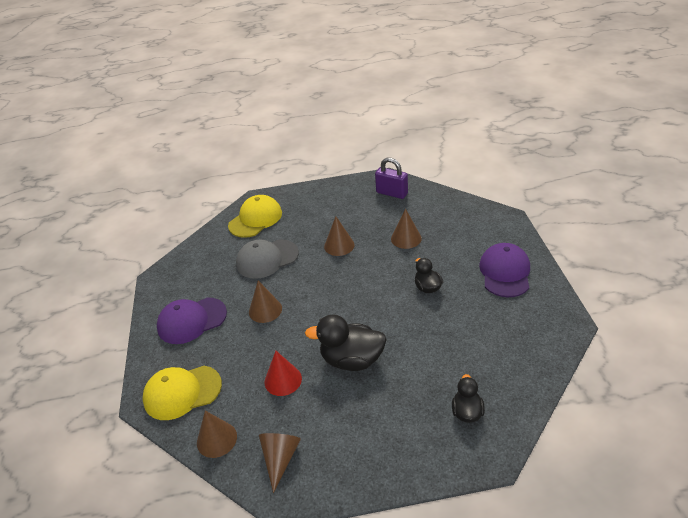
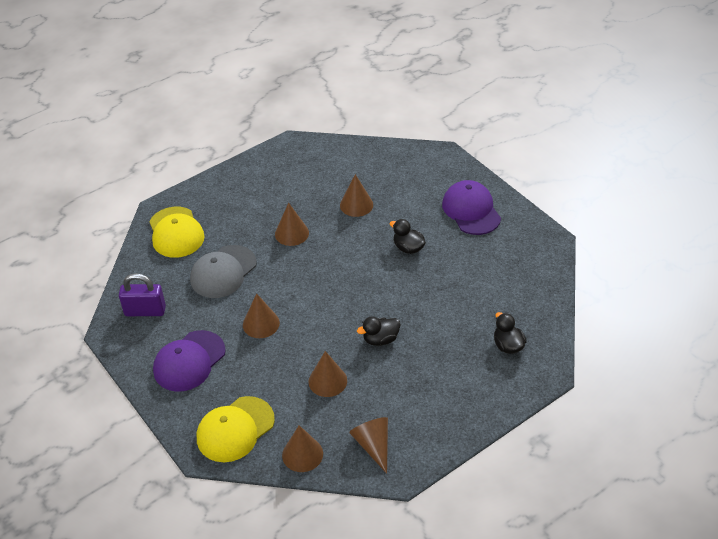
camera: 30 degrees left, 5 degrees up
(255, 219) = (176, 232): yellow cap -> yellow cap turned 150 degrees clockwise
(283, 380) = (327, 381): red cone -> brown cone
(352, 360) = (380, 339): black duck -> black duck, size x0.58
(392, 193) = (310, 159): purple padlock -> purple padlock (145, 311)

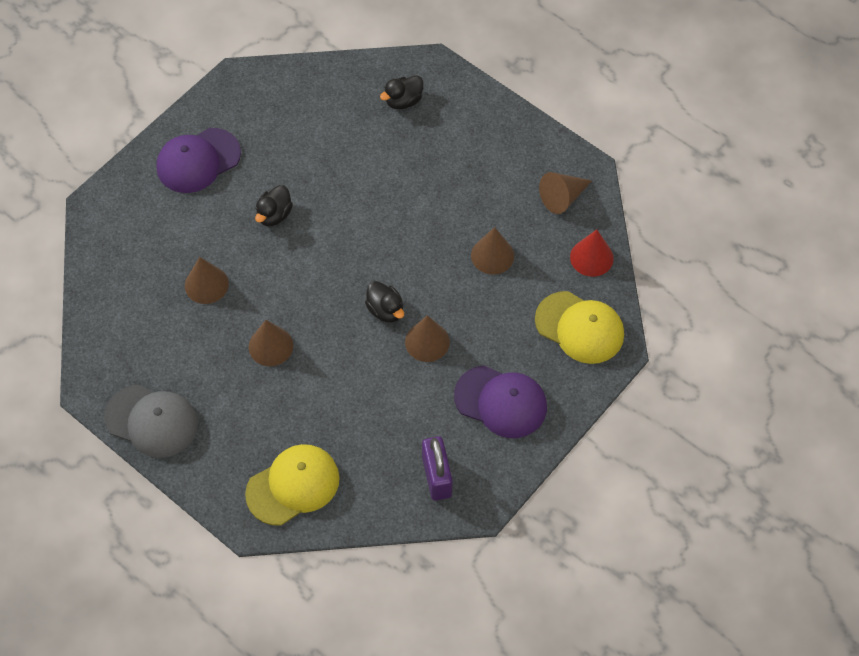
camera: 105 degrees left, 15 degrees up
(223, 272) = (353, 406): grey cap -> grey cap (151, 421)
(302, 454) = (591, 257): brown cone -> red cone
(380, 339) = (422, 217): black duck -> black duck (385, 310)

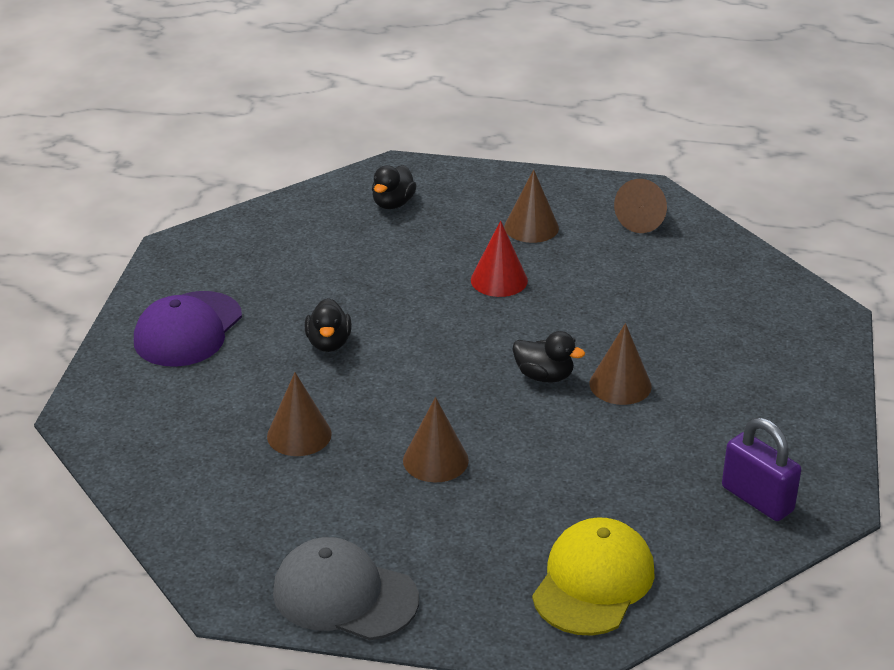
camera: 30 degrees left, 25 degrees down
(151, 421) = (344, 595): grey cap -> grey cap turned 150 degrees counterclockwise
(492, 255) = (618, 288): brown cone -> brown cone (531, 227)
(501, 402) = (757, 403): purple cap -> none
(579, 328) = (773, 311): yellow cap -> none
(591, 257) = (724, 253): red cone -> red cone (499, 280)

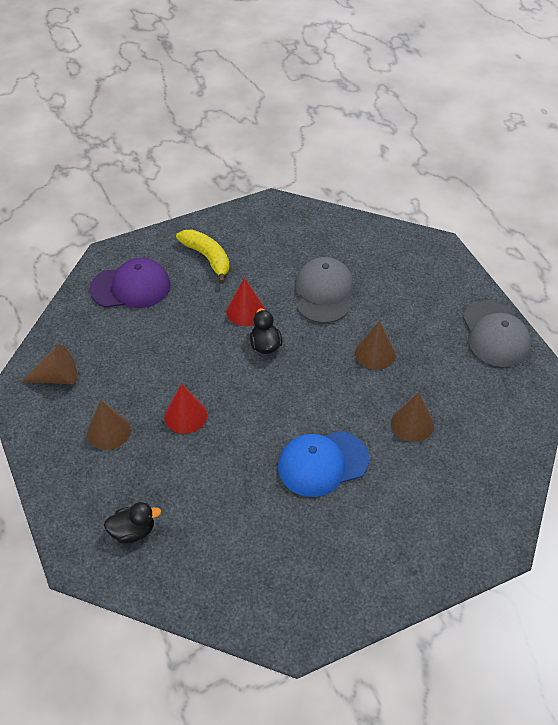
camera: 125 degrees left, 15 degrees up
(188, 330) = (376, 552): purple cap -> purple cap (131, 287)
(329, 343) = (322, 463): black duck -> blue cap
(589, 467) = (324, 292): none -> grey cap
(593, 582) = (398, 257): yellow cap -> none
(620, 385) = (245, 311): brown cone -> red cone
(756, 393) = (207, 257): none -> yellow banana
(757, 499) = (291, 228): purple padlock -> none

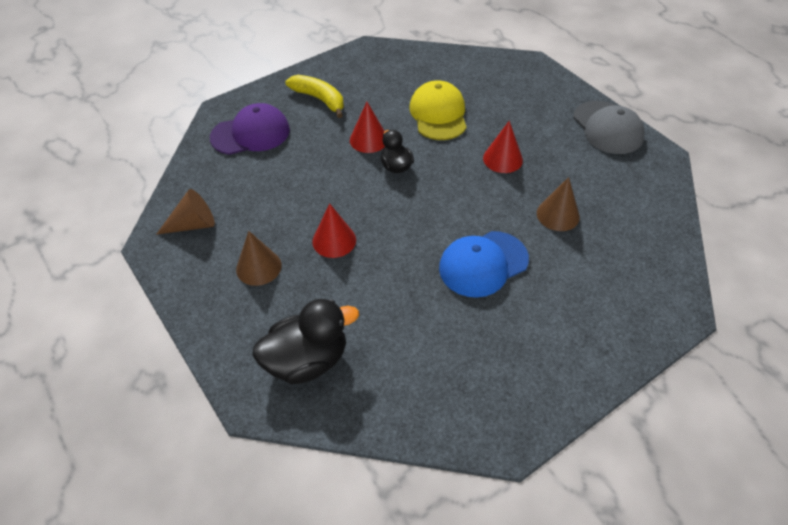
camera: 10 degrees left, 0 degrees up
(133, 531) = (307, 361): black duck -> black duck, size x1.74
(324, 292) = (438, 114): grey cap -> yellow cap
(375, 353) = (502, 159): brown cone -> red cone

